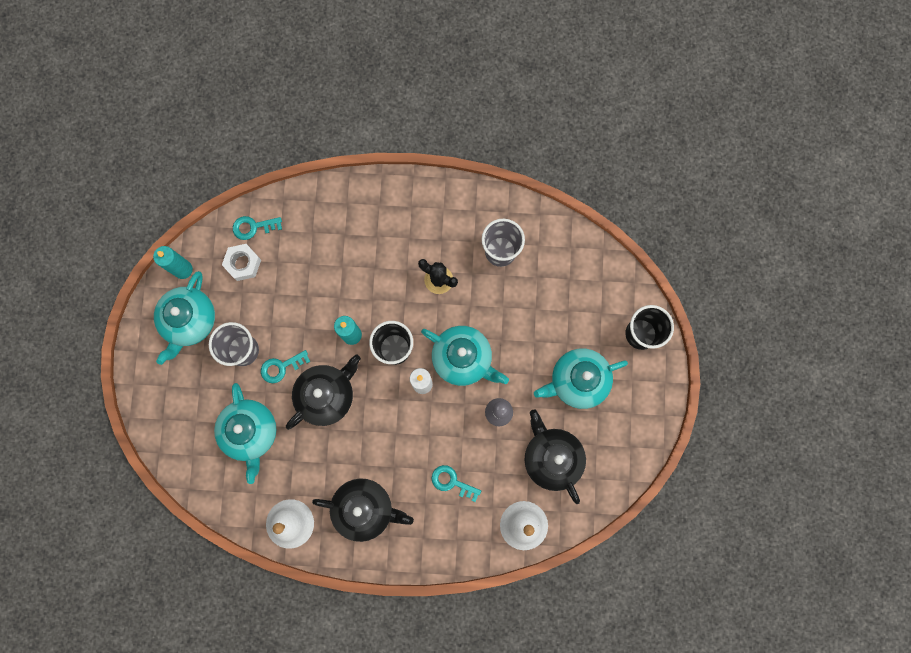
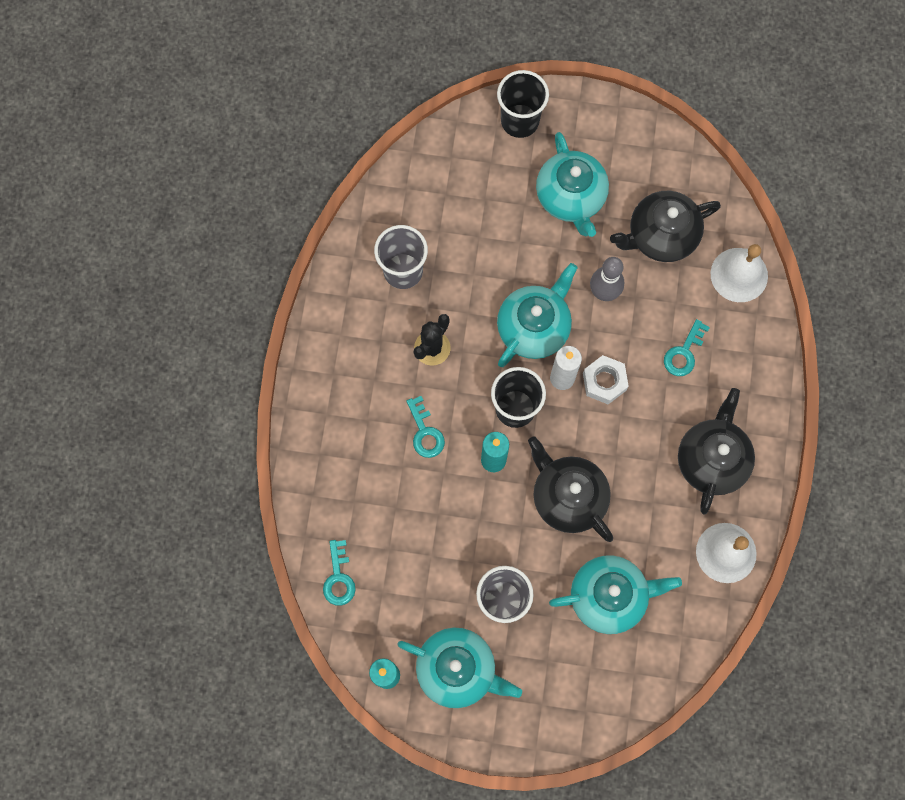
camera: 85 degrees left, 5 degrees down
(243, 263) = (387, 594): white nut -> white nut (604, 382)
(281, 367) = (528, 552): turquoise key -> turquoise key (425, 432)

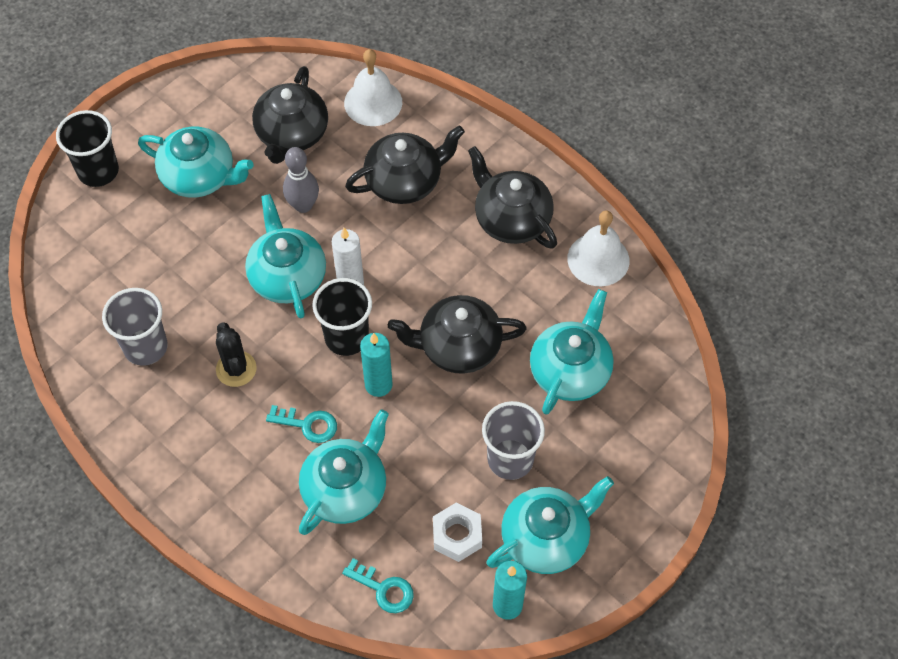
camera: 55 degrees left, 15 degrees down
(394, 497) = (346, 489): none -> turquoise teapot
(604, 382) = (380, 254): white nut -> white nut (457, 535)
(684, 353) = (405, 181): turquoise key -> black teapot

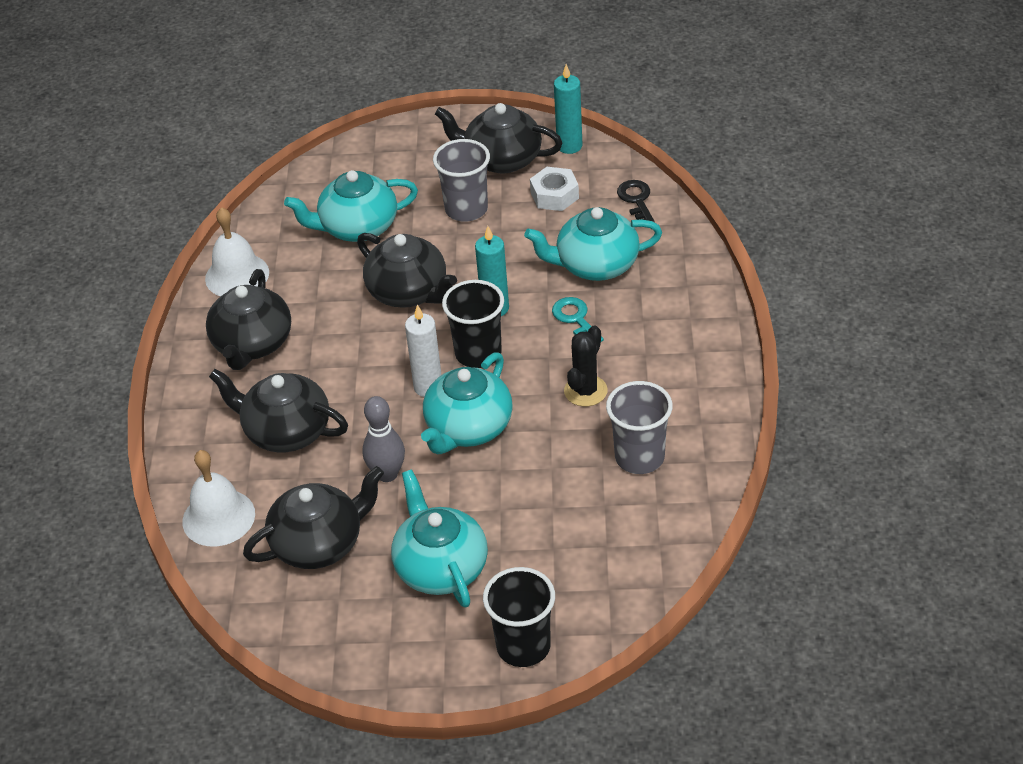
camera: 130 degrees left, 15 degrees down
(383, 589) = (636, 200): turquoise key -> black key
(546, 538) = (501, 159): turquoise teapot -> black teapot

